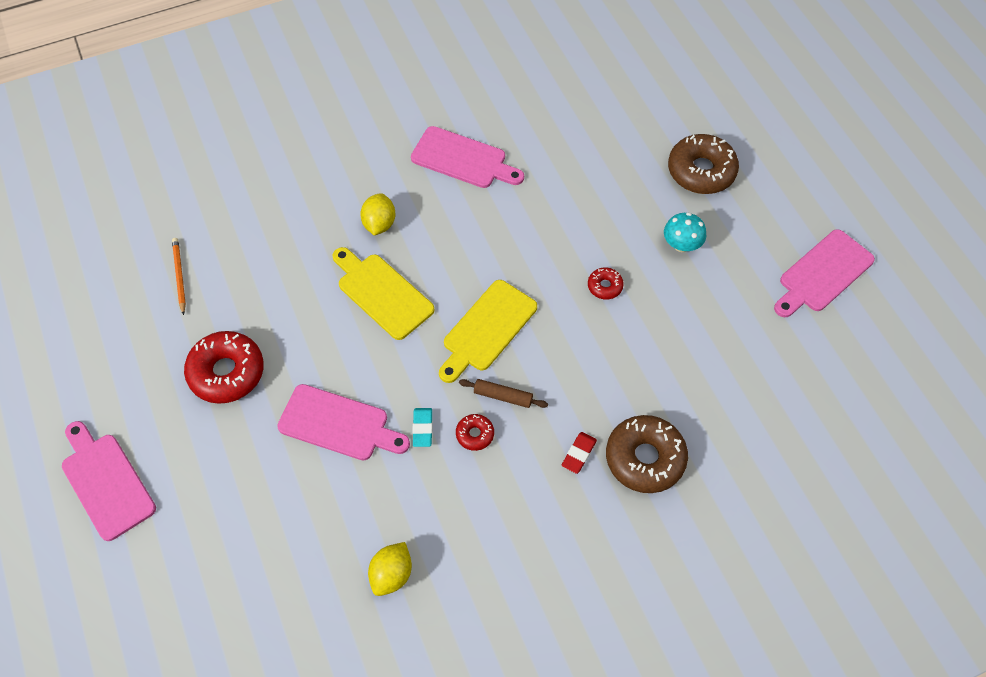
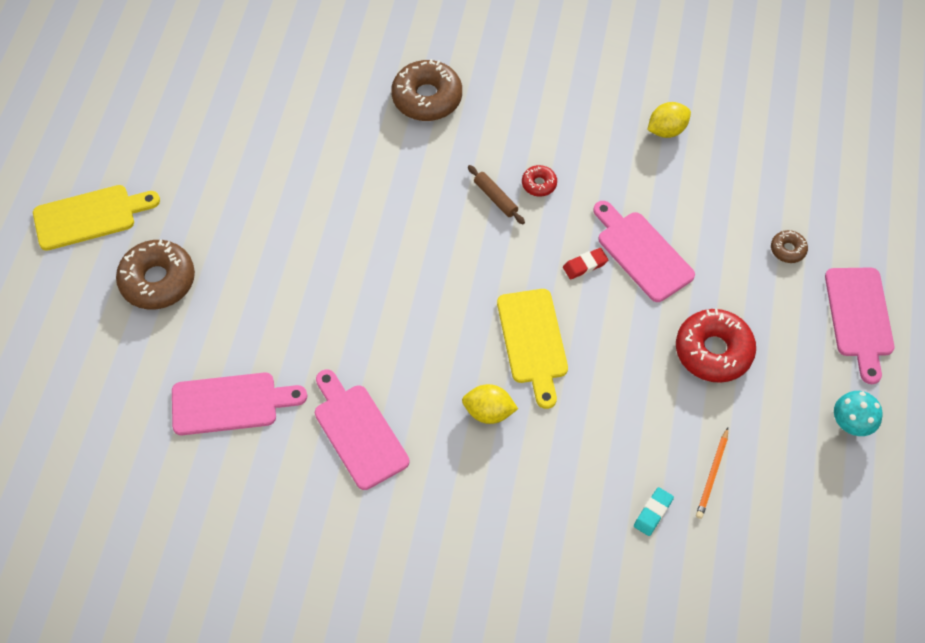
camera: 145 degrees left, 0 degrees up
(203, 512) = (788, 250): none -> brown donut
(379, 224) = (488, 412): yellow lemon -> yellow lemon turned 60 degrees clockwise
(422, 428) = (576, 211): turquoise eraser -> turquoise eraser (653, 513)
(487, 329) = (466, 256): yellow cutting board -> yellow cutting board (90, 217)
(579, 454) = (472, 127): red eraser -> red eraser (585, 265)
(605, 286) = (340, 233): red donut -> none
(681, 245) = (244, 228): turquoise mushroom -> turquoise mushroom (851, 423)
(823, 273) = (160, 138): pink cutting board -> pink cutting board (230, 404)

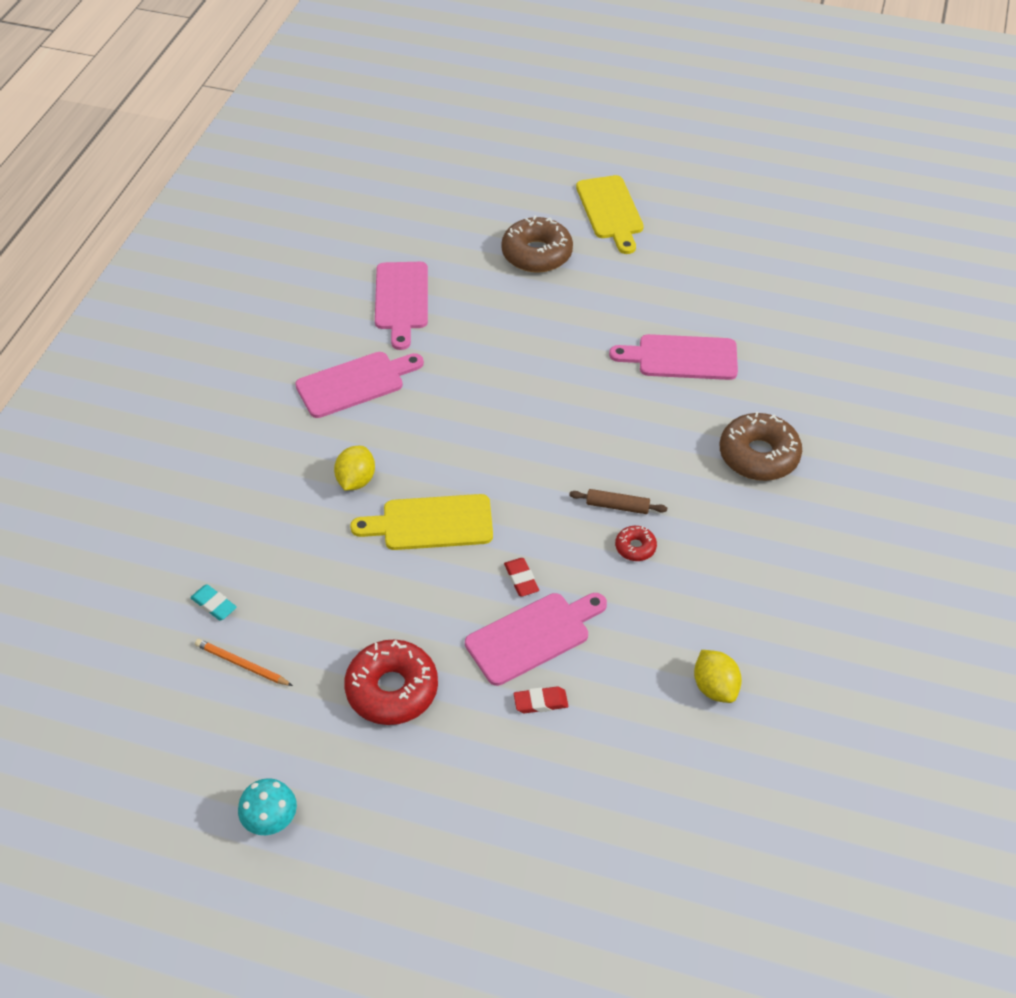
camera: 95 degrees right, 10 degrees down
(495, 198) = (617, 506): brown rolling pin -> brown rolling pin turned 45 degrees clockwise
(703, 243) = (540, 702): none -> red eraser
(788, 250) = (523, 796): brown donut -> none
(859, 317) = (414, 862): pink cutting board -> pink cutting board (681, 357)

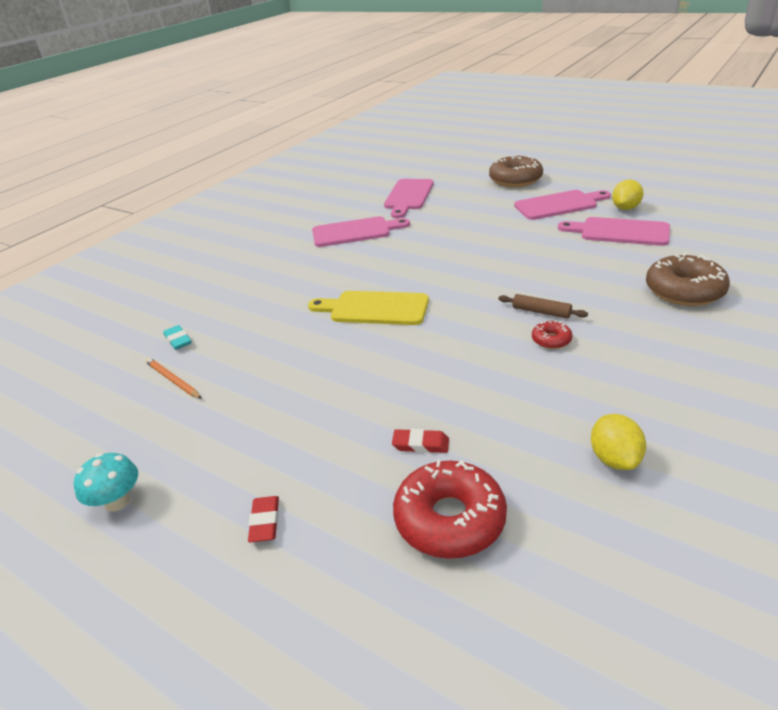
camera: 20 degrees right, 15 degrees down
(356, 480) = (328, 280): yellow lemon -> yellow lemon (625, 208)
(392, 689) = (285, 414): red donut -> red donut (449, 519)
(521, 579) = (437, 351): red eraser -> red eraser (265, 522)
(533, 636) = (432, 392): pink cutting board -> pink cutting board (559, 205)
(610, 211) = (577, 163): yellow cutting board -> none

